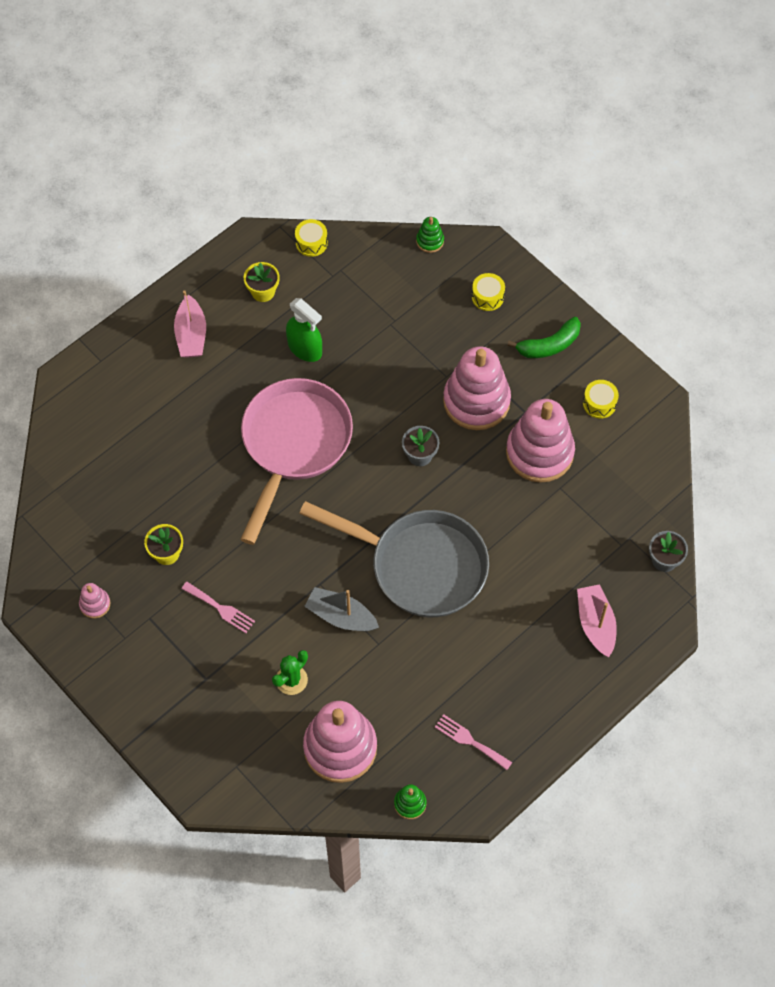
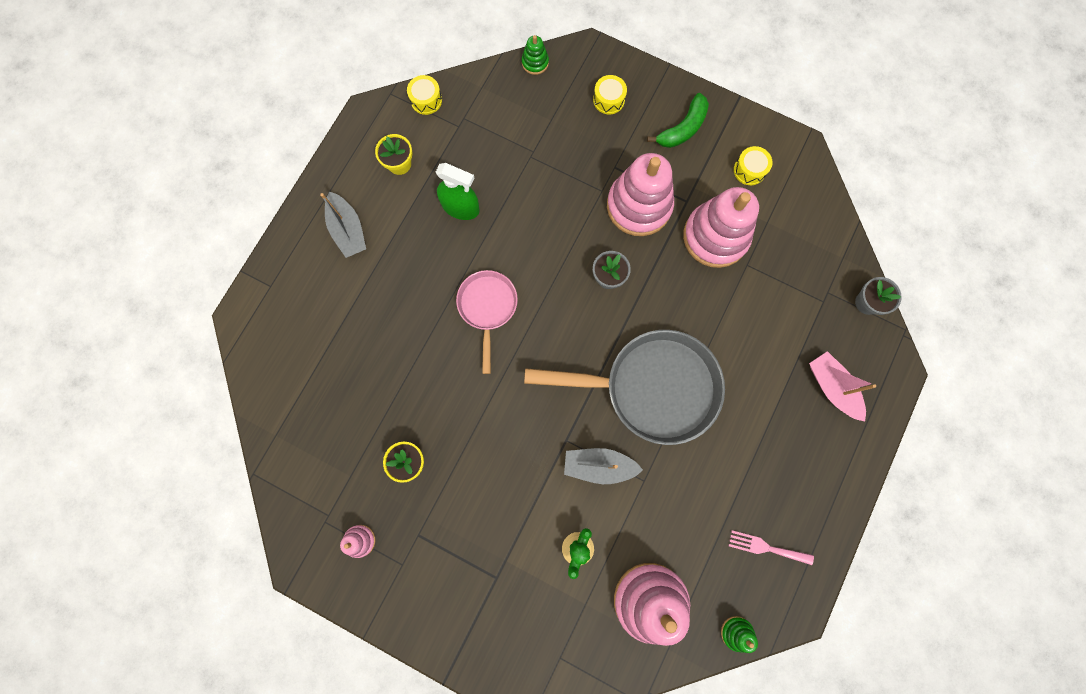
camera: 20 degrees left, 15 degrees up
(191, 335) = (348, 230): pink boat -> grey boat
(220, 608) = (482, 500): pink fork -> none
(293, 445) = (487, 308): pink pan -> pink pan, size x0.55

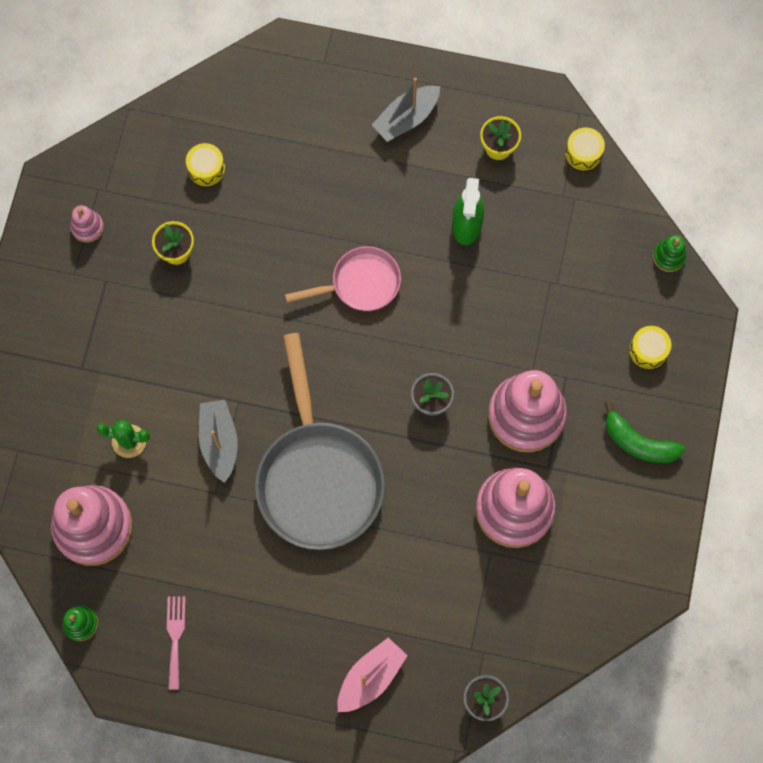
camera: 75 degrees right, 5 degrees down
(749, 170) = (609, 531): yellow drum -> yellow drum (206, 169)

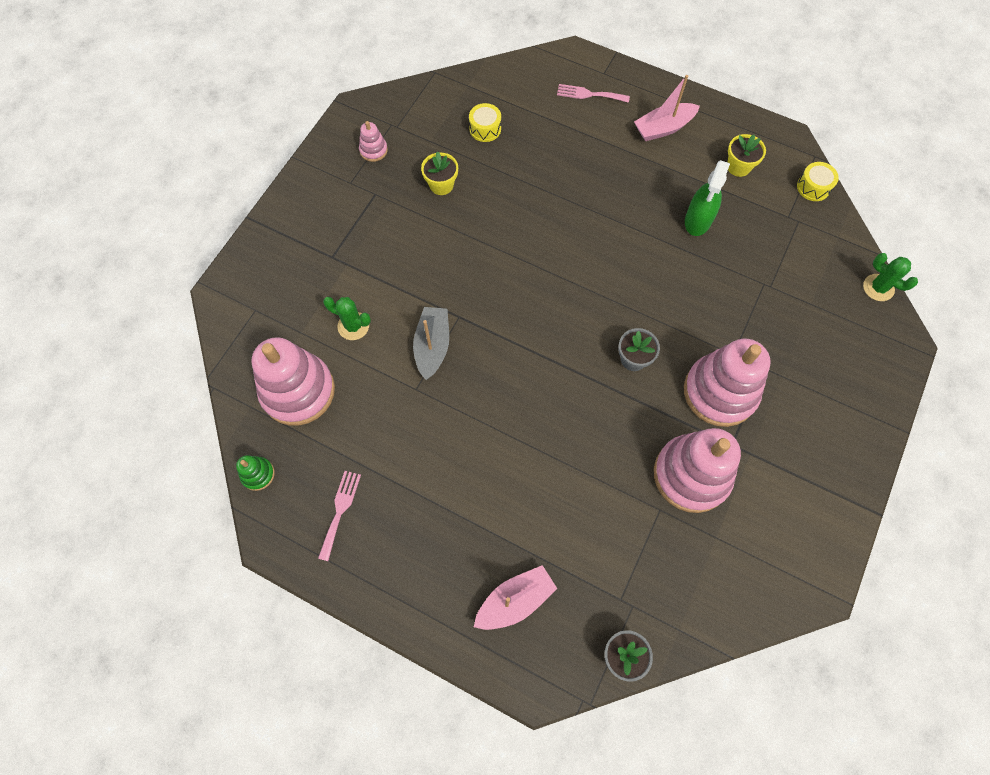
camera: 15 degrees right, 5 degrees down
(313, 95) = (589, 94): none -> pink fork
(318, 478) = (513, 399): grey pan -> none
(360, 284) = (592, 246): pink pan -> none
(406, 118) = (663, 128): grey boat -> pink boat
(638, 442) = (824, 443): green banana -> none
(648, 350) = (846, 363): yellow drum -> none
(669, 257) = (878, 288): green stacking toy -> green cactus

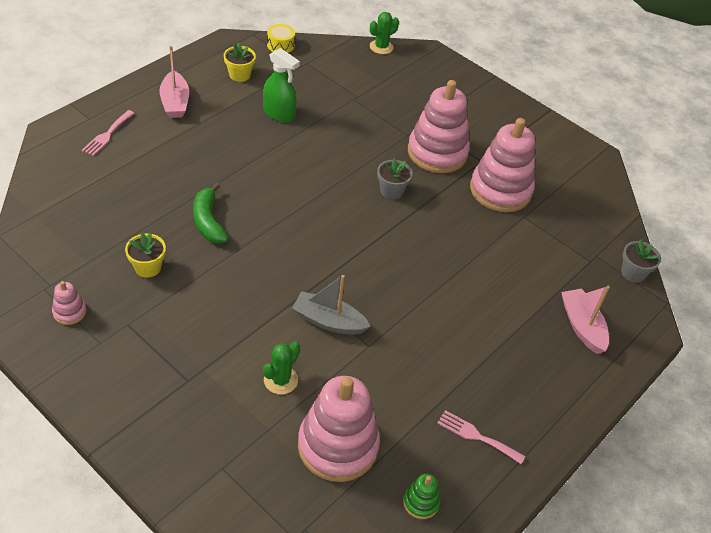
camera: 80 degrees left, 20 degrees down
(485, 129) = (99, 216): yellow drum -> none
(515, 210) = (208, 221): none -> green banana

